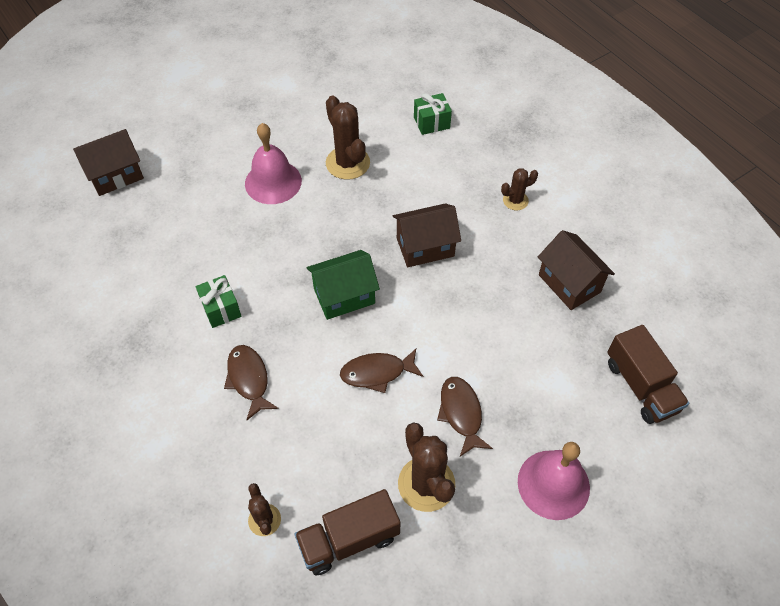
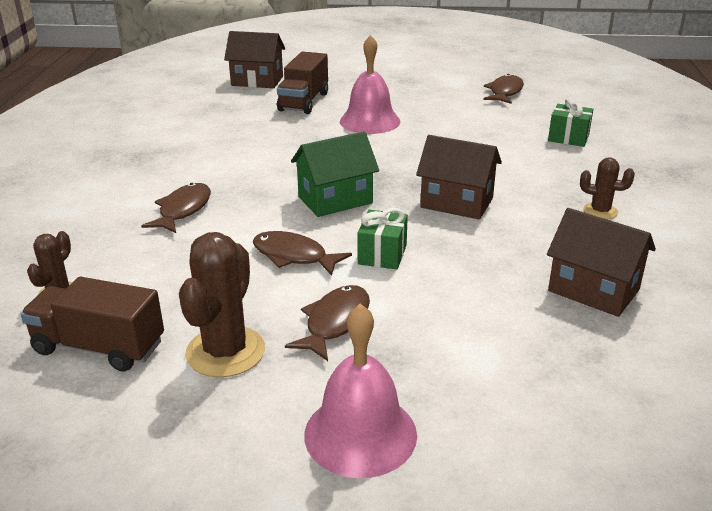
camera: 40 degrees right, 25 degrees down
(221, 309) = (224, 166): green gift -> green gift (382, 254)
(337, 82) = (505, 92): none -> brown fish
(344, 296) = (335, 200): green house -> green house turned 45 degrees counterclockwise
(347, 163) = (451, 133): brown cactus -> none
(569, 283) = (593, 290): brown house -> brown house turned 60 degrees counterclockwise
(641, 386) = (591, 415): brown truck -> brown truck (304, 102)

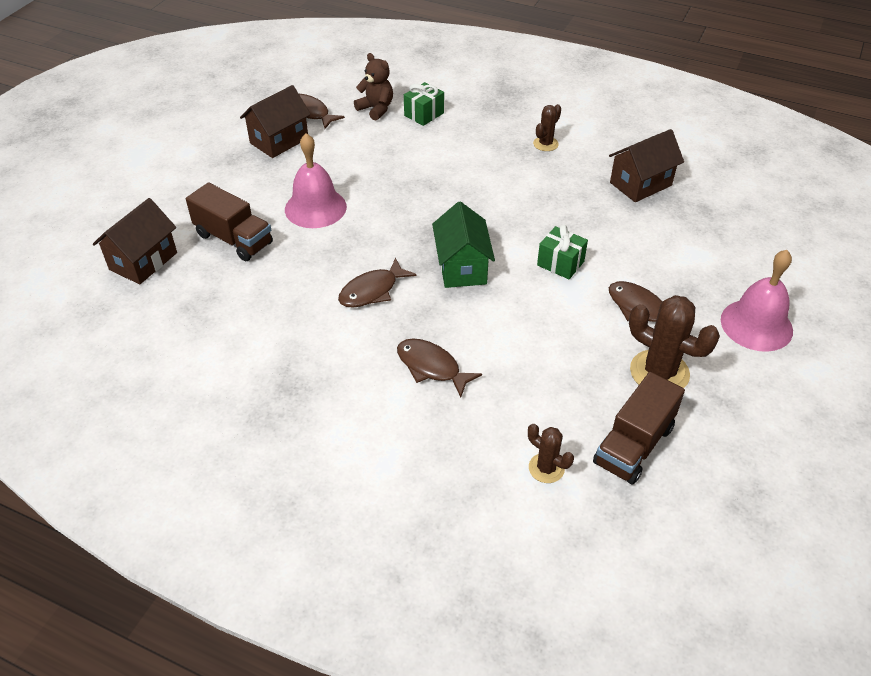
camera: 70 degrees left, 15 degrees up
(294, 256) = (543, 311): brown fish -> brown fish (372, 291)
(456, 203) = (500, 204): brown house -> brown house (279, 141)
(547, 116) = (376, 109): none -> brown teddy bear

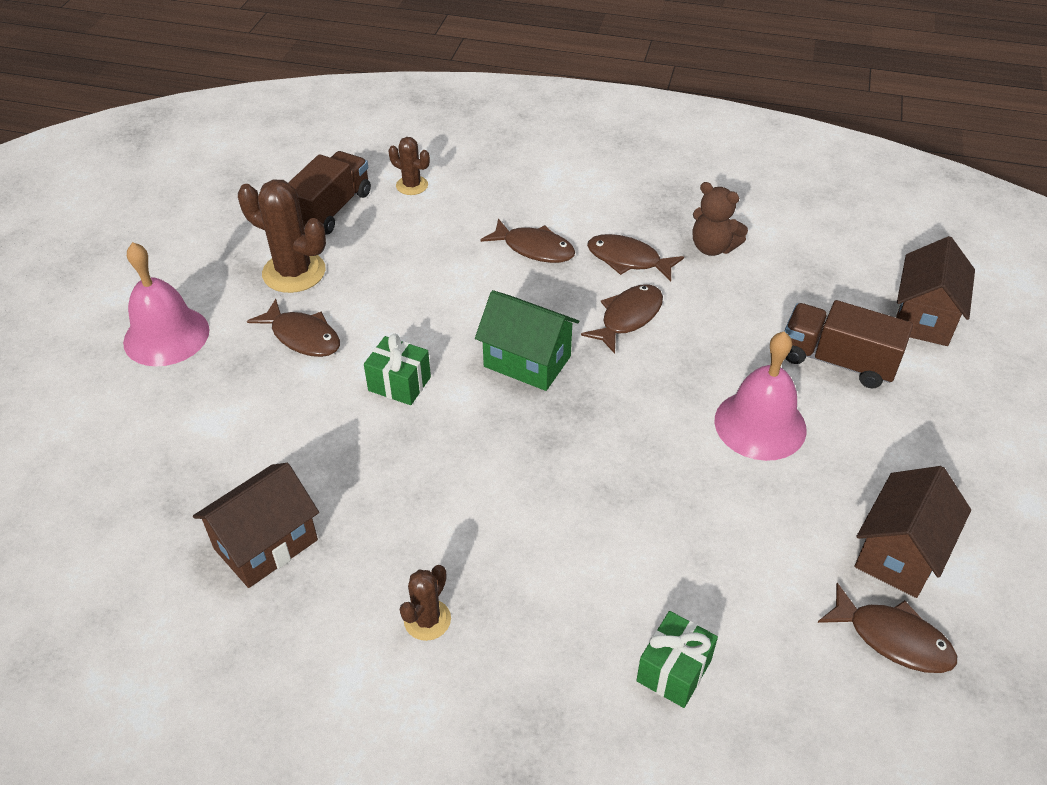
camera: 170 degrees right, 0 degrees up
(350, 343) = (628, 260): none -> brown fish
(376, 109) = (773, 672): brown teddy bear -> brown teddy bear (713, 247)
(462, 267) = (527, 361): green house -> green house turned 45 degrees counterclockwise

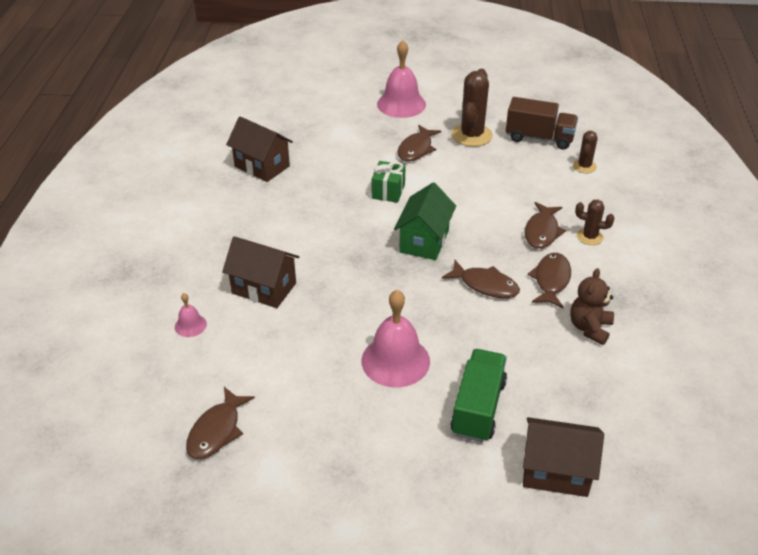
camera: 80 degrees right, 5 degrees down
(427, 620) = (219, 227): brown cactus -> brown cactus (589, 237)
(674, 670) = (190, 325): green gift -> pink bell
(837, 361) = (478, 408): brown truck -> green truck
(899, 553) = (288, 438): brown house -> brown house (264, 288)

